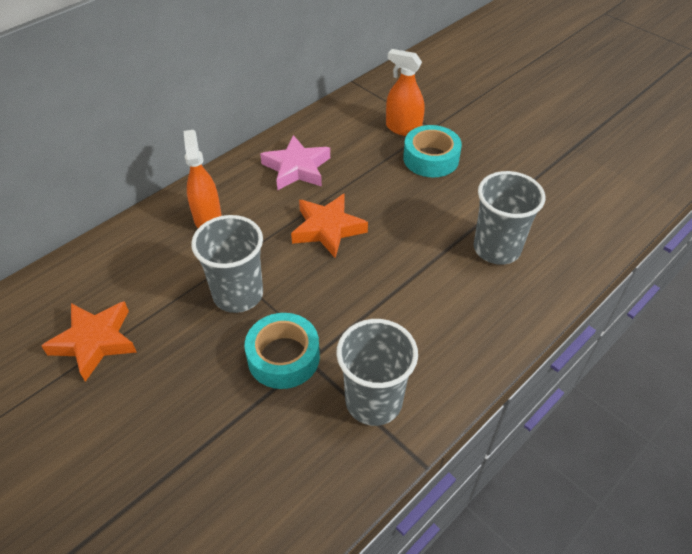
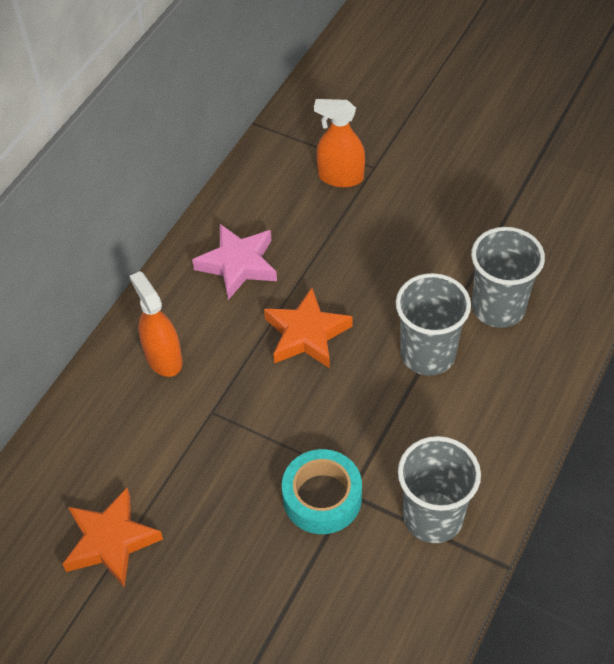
camera: 15 degrees left, 5 degrees up
(238, 294) = (242, 441): grey cup -> grey cup (428, 354)
(431, 158) = (387, 211): turquoise tape -> none

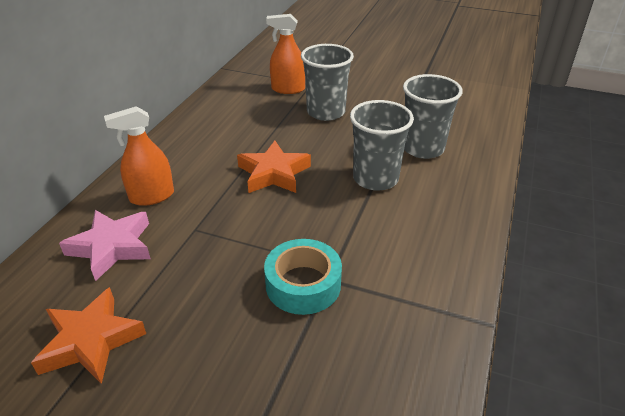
camera: 10 degrees left, 15 degrees down
(163, 358) = (152, 196): orange spray bottle -> orange spray bottle turned 75 degrees counterclockwise
(238, 264) = (214, 137): pink star -> pink star (112, 247)
(433, 517) = (410, 290): grey cup -> grey cup (326, 112)

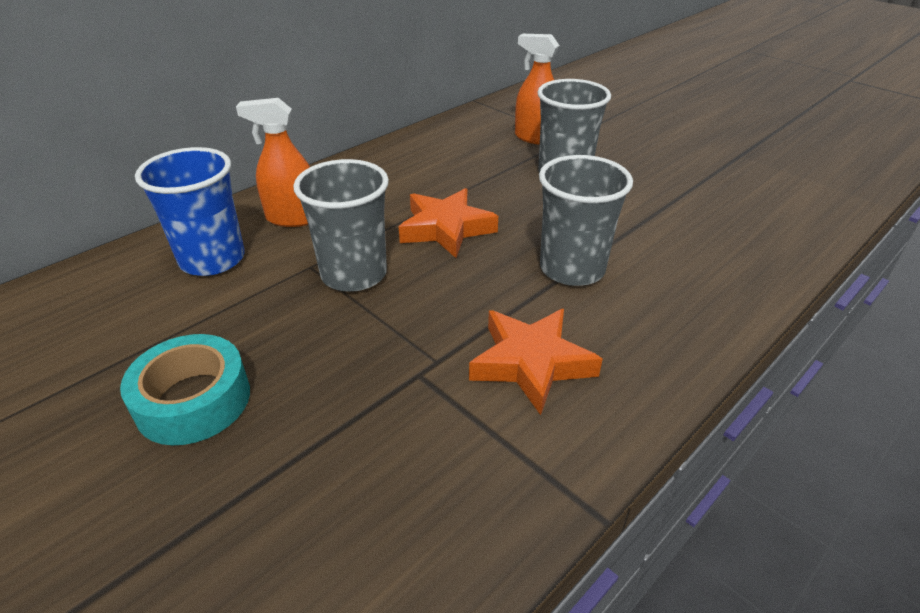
camera: 25 degrees right, 0 degrees up
(91, 341) = (115, 350): orange star -> orange star (531, 363)
(112, 247) = (212, 259): pink star -> blue cup
(303, 284) = (382, 369): turquoise tape -> turquoise tape (193, 400)
(423, 148) = (667, 248): grey cup -> grey cup (354, 274)

